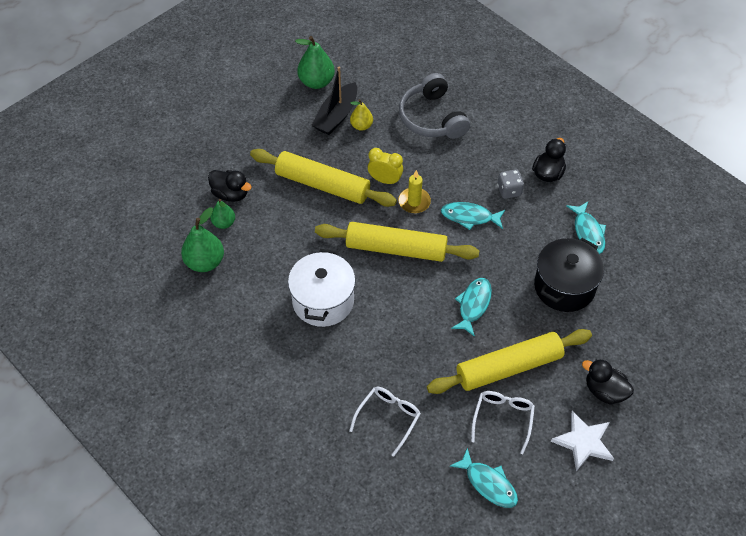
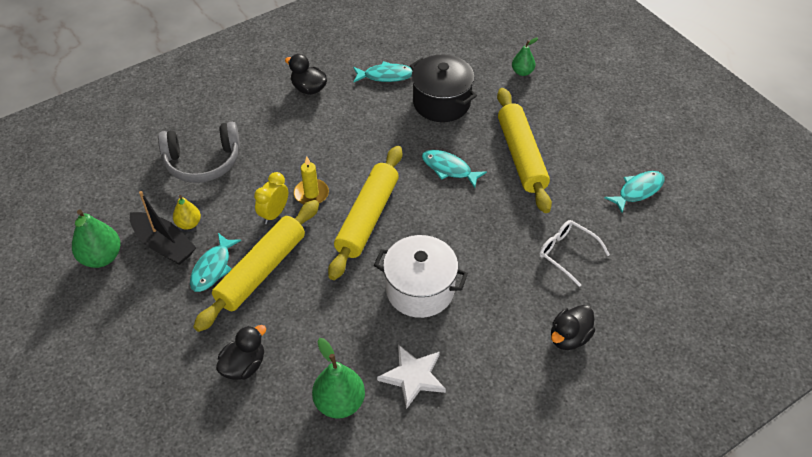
camera: 80 degrees left, 5 degrees down
(224, 223) = (286, 377): green pear -> green pear (522, 72)
(469, 217) = (344, 154): turquoise fish -> turquoise fish (213, 268)
(503, 419) = (575, 170): white glasses -> none
(509, 190) = (320, 119): grey dice -> none
(583, 442) = (600, 122): white star -> white star (413, 376)
(604, 391) = (552, 99): black duck -> black duck (569, 337)

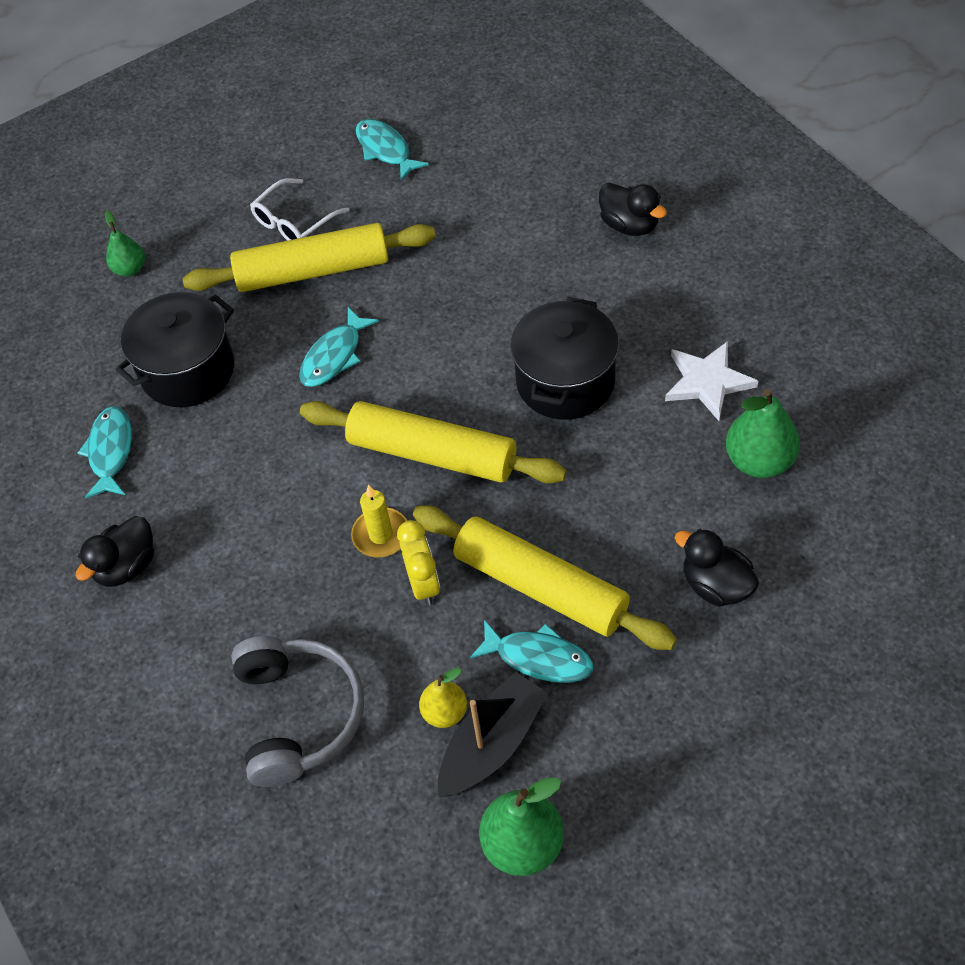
camera: 85 degrees left, 5 degrees up
(274, 214) = (423, 584): yellow clock -> yellow clock turned 135 degrees counterclockwise
(420, 290) = (565, 381): white pot -> black pot
(567, 254) = (495, 224): white glasses -> white glasses (294, 221)

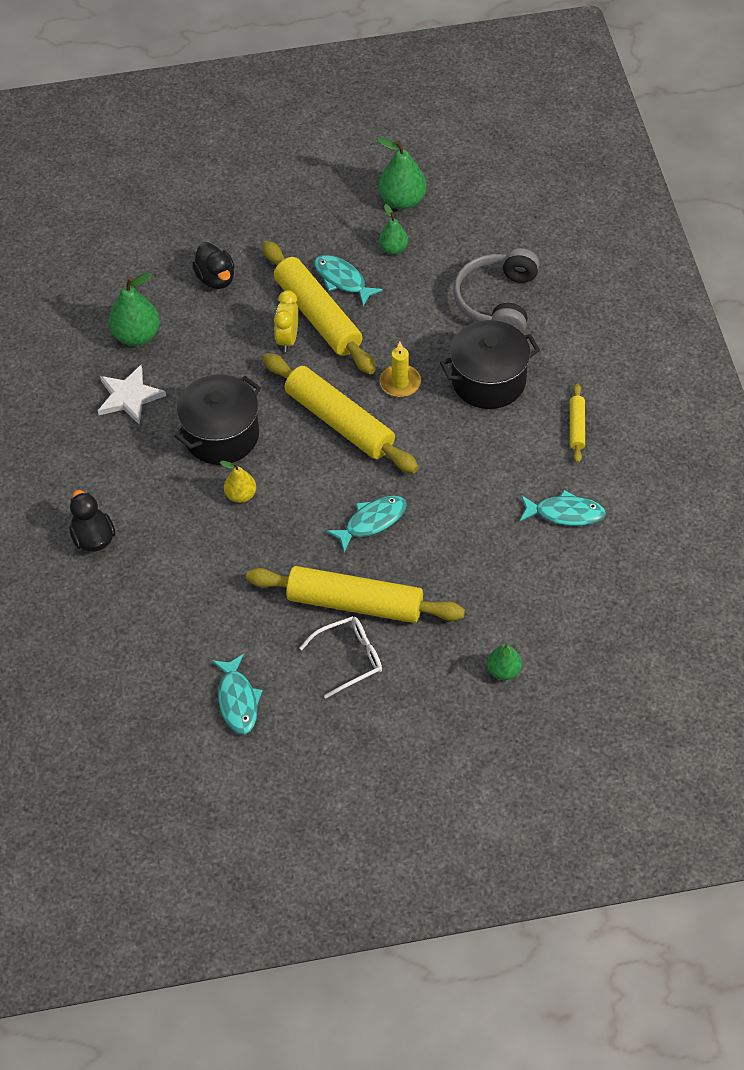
camera: 160 degrees left, 0 degrees up
(110, 451) = (565, 513): turquoise fish -> turquoise fish turned 105 degrees counterclockwise
(126, 566) = (576, 427): black duck -> yellow rolling pin
(188, 370) = (486, 555): black pot -> black pot (488, 381)
(423, 584) = (388, 344): yellow clock -> yellow clock (288, 339)
(445, 712) = (411, 273): yellow pear -> yellow pear (241, 495)
(492, 744) = (393, 249): black boat -> green pear

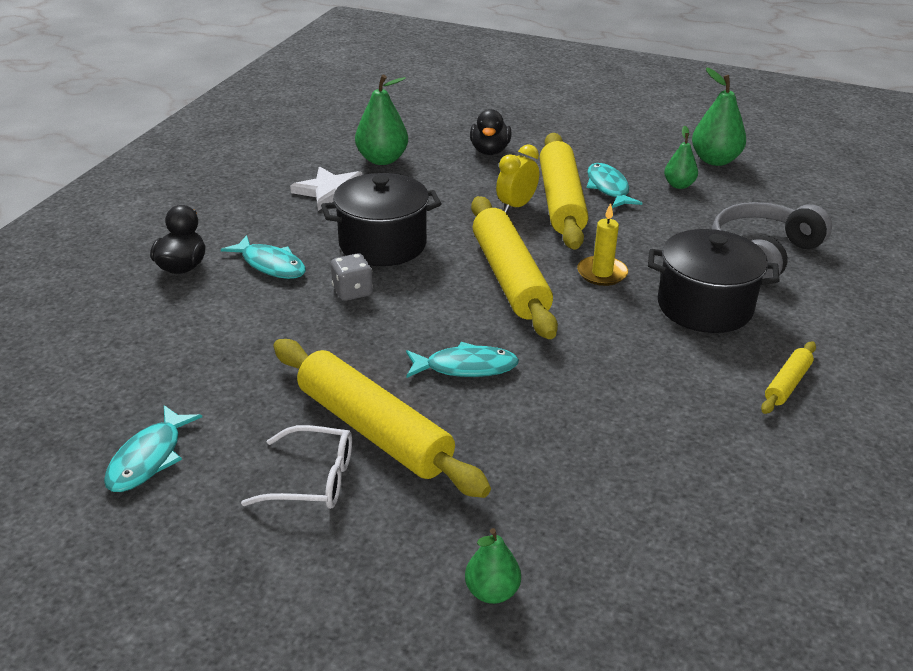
camera: 30 degrees right, 20 degrees down
(241, 495) = (352, 292): yellow pear -> grey dice
(565, 513) = (712, 458): turquoise fish -> turquoise fish (270, 265)

